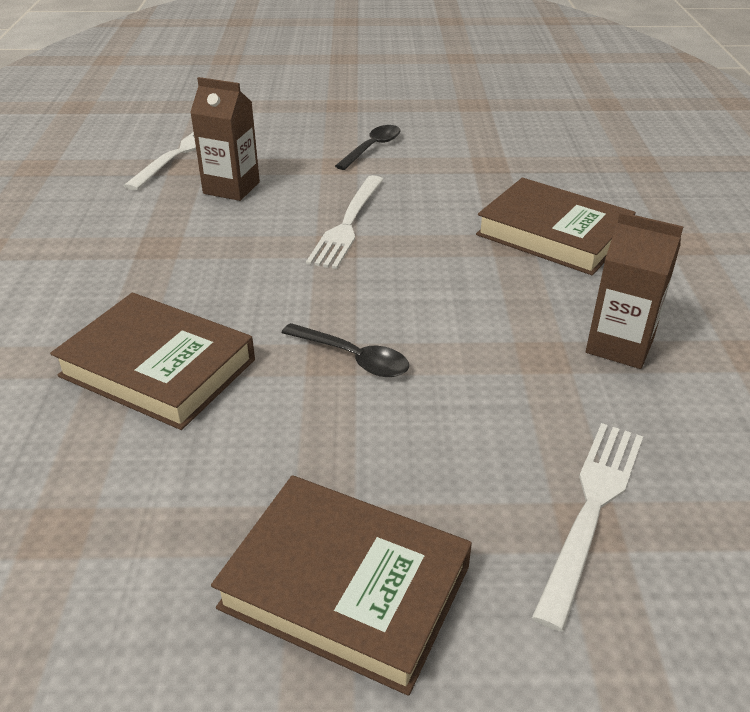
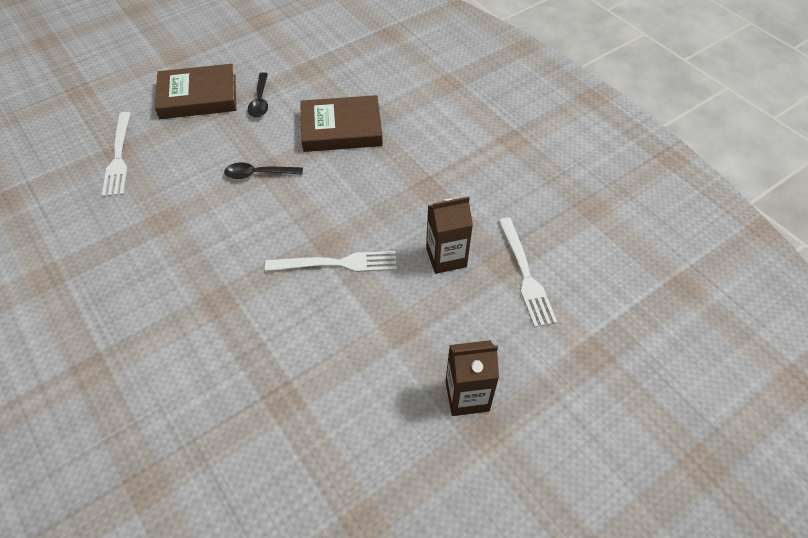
camera: 145 degrees right, 15 degrees up
(347, 224) = (337, 263): white fork -> white fork turned 105 degrees clockwise
(372, 148) = (395, 367): black spoon -> black spoon (260, 101)
(553, 234) = (193, 328): brown book -> none
(619, 345) = (123, 247): brown carton -> brown carton (467, 396)

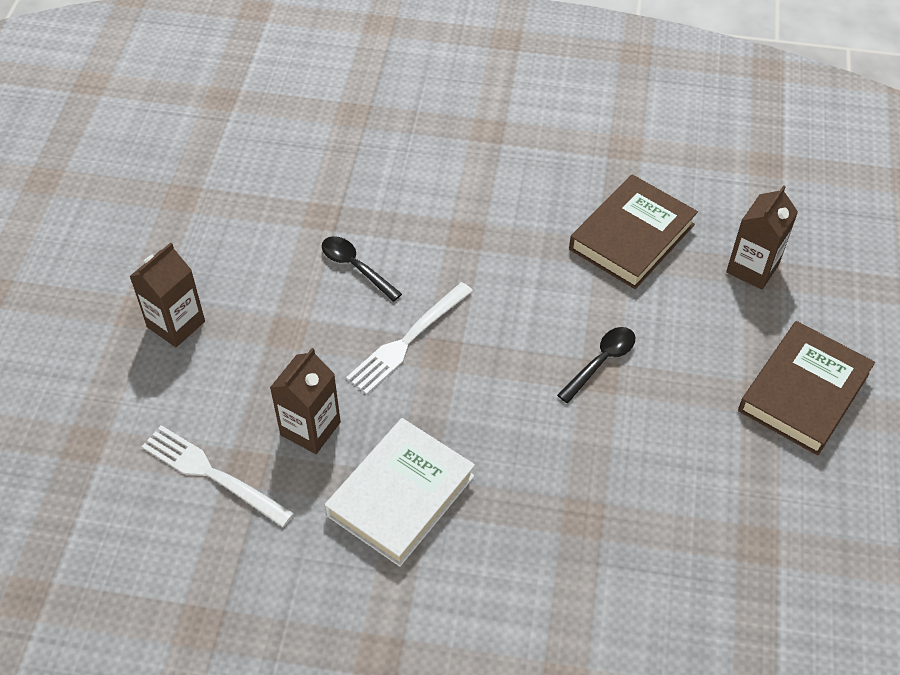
camera: 135 degrees right, 0 degrees up
(118, 157) = (752, 268): white fork -> brown carton
(260, 101) = (735, 446): black spoon -> black spoon (356, 267)
(341, 129) = (596, 489): brown book -> brown book (631, 237)
(434, 191) = (400, 495): none -> white book

